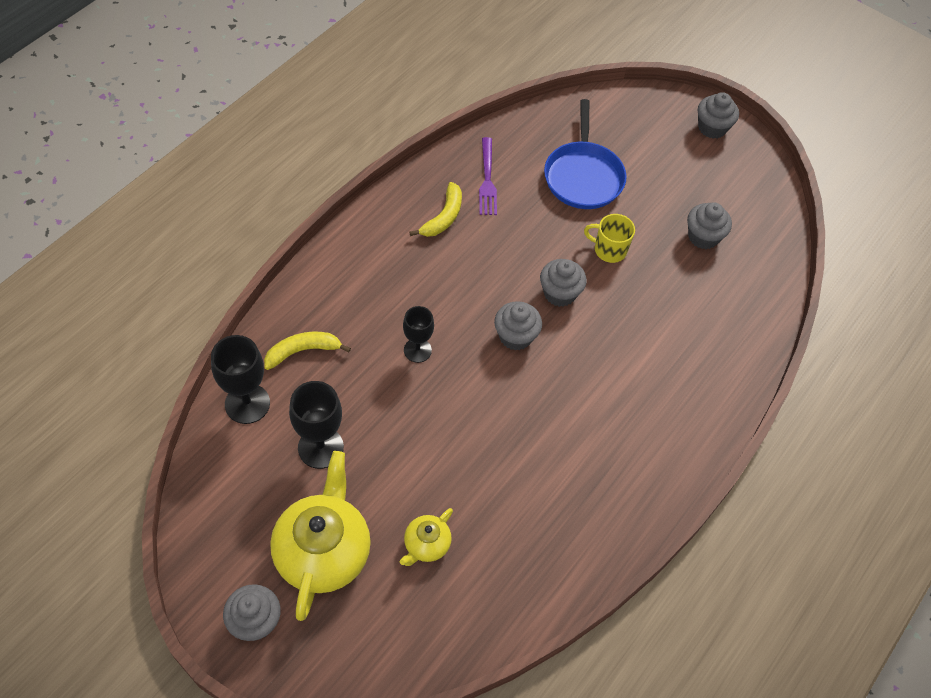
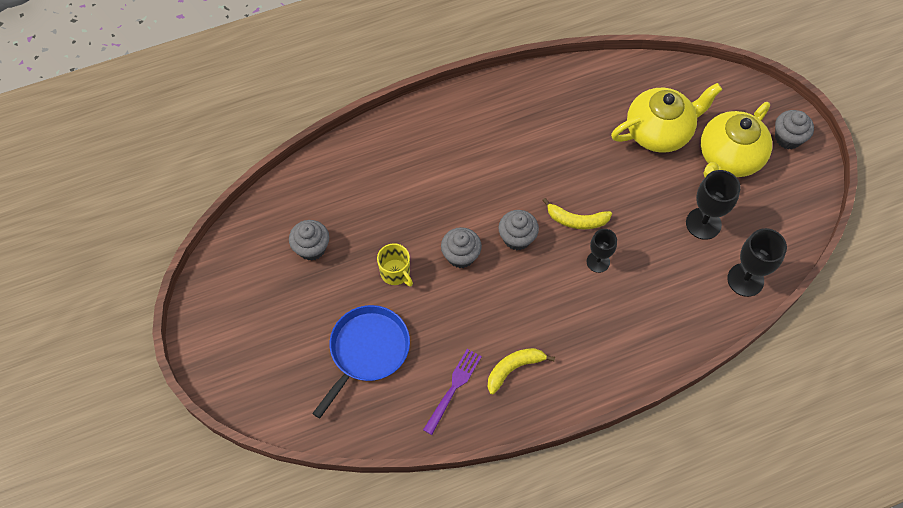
camera: 145 degrees left, 5 degrees up
(303, 351) = (687, 302): yellow banana -> yellow banana (576, 220)
(426, 544) = (659, 132): yellow teapot -> yellow teapot, size x2.04
(712, 128) = (215, 345): grey cupcake -> none

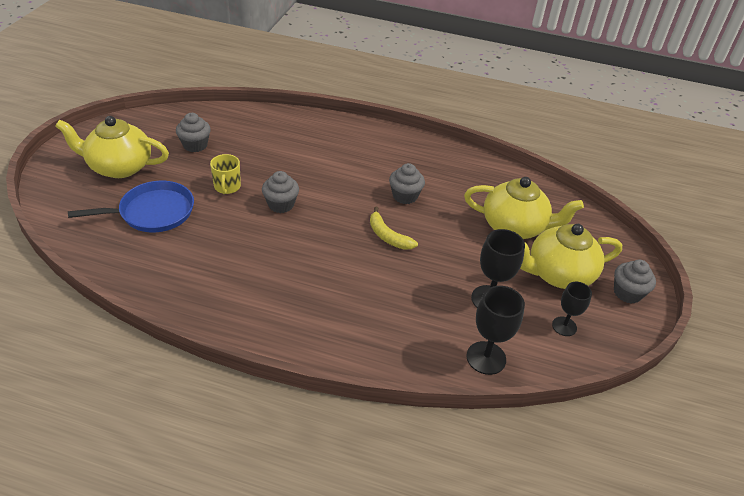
camera: 35 degrees right, 20 degrees down
(276, 328) = (119, 167): none -> yellow teapot
(453, 388) = (176, 269): purple fork -> none
(514, 368) = (232, 287): yellow banana -> none
(517, 238) = (332, 219): grey cupcake -> grey cupcake (405, 196)
(598, 262) = (374, 268): black goblet -> black goblet (564, 326)

